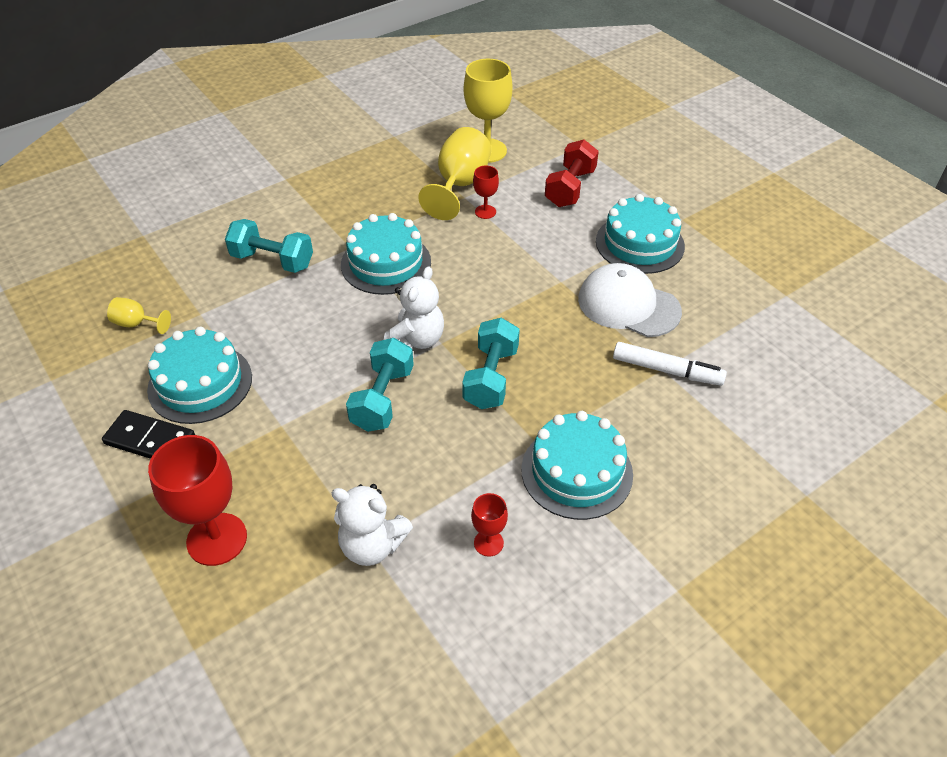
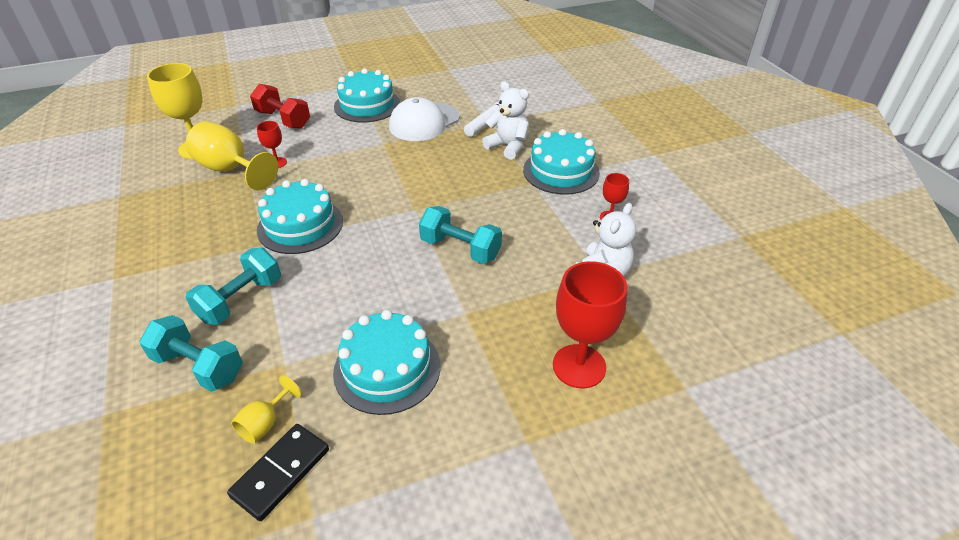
camera: 75 degrees left, 5 degrees down
(150, 440) = (447, 414): black domino -> black domino (281, 473)
(416, 340) = (405, 221): white teddy bear -> white teddy bear (508, 147)
(491, 377) = (463, 191): turquoise dumbbell -> turquoise dumbbell (199, 366)

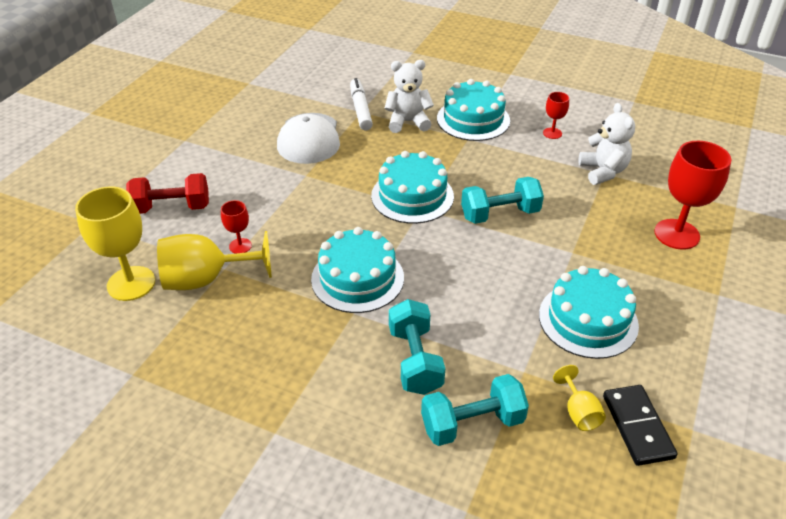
camera: 45 degrees left, 0 degrees up
(367, 105) = (231, 151): turquoise cake -> turquoise cake (412, 196)

